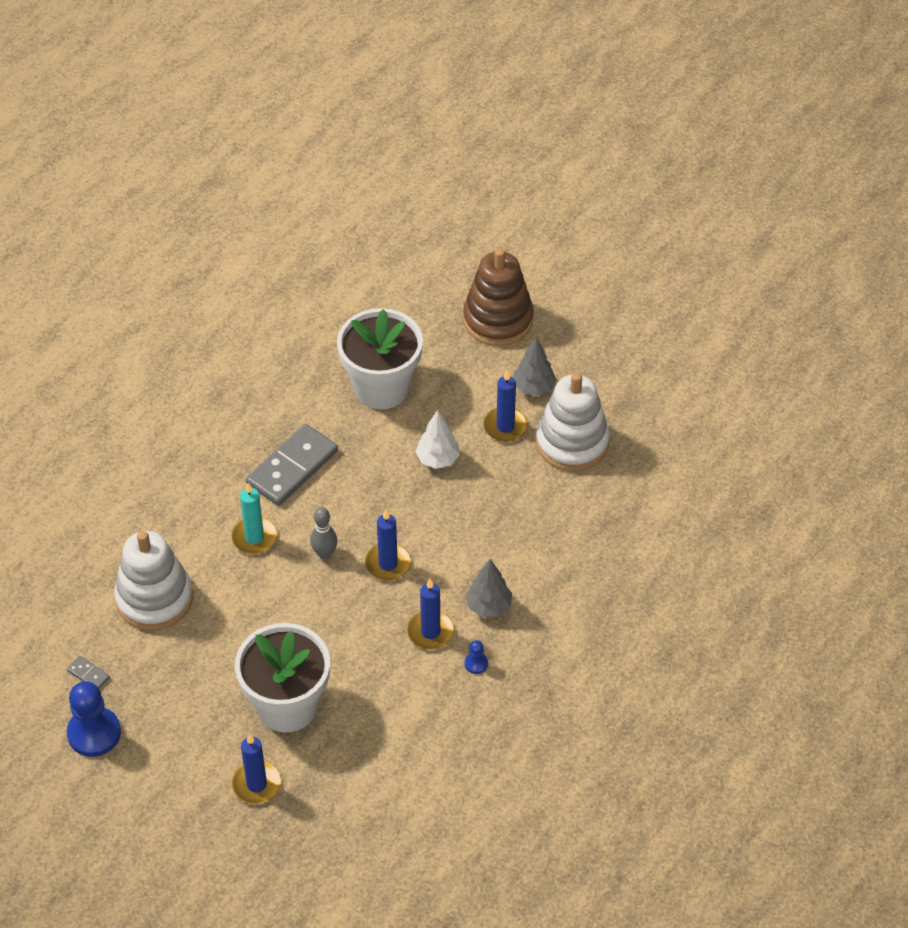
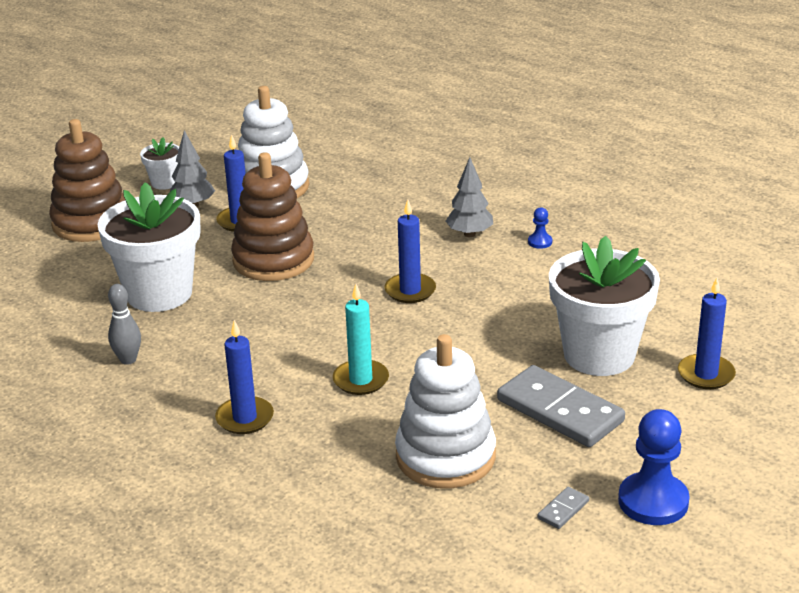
camera: 85 degrees left, 20 degrees down
(292, 468) = (261, 353): grey domino -> grey domino (560, 411)
(324, 553) = (391, 331): grey bowling pin -> grey bowling pin (128, 360)
(430, 632) = (500, 266): blue candle -> blue candle (245, 418)
(438, 459) = (273, 260): white tree -> brown stacking toy
(575, 359) = (164, 183): none -> white flower pot

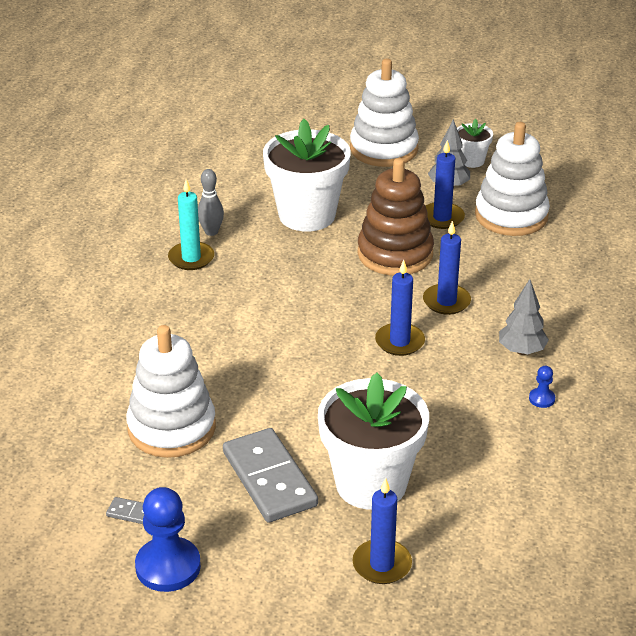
camera: 65 degrees right, 5 degrees up
(91, 222) = (384, 149): brown stacking toy -> white stacking toy
(245, 418) = (169, 310): blue candle -> blue candle (446, 301)
(361, 380) = (250, 353): turquoise candle -> turquoise candle (191, 258)
(560, 411) = (269, 479): grey domino -> grey domino turned 45 degrees counterclockwise

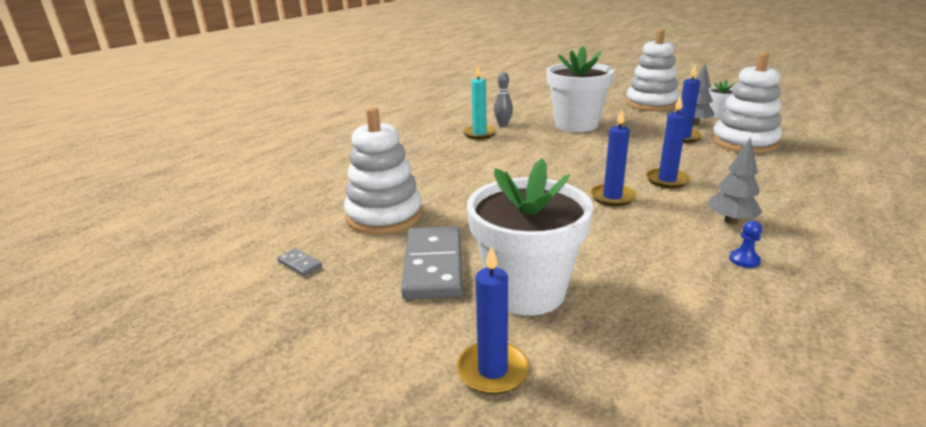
camera: 25 degrees right, 10 degrees down
(168, 566) = (286, 312): blue pawn -> none
(395, 254) = (634, 150): brown stacking toy -> none

